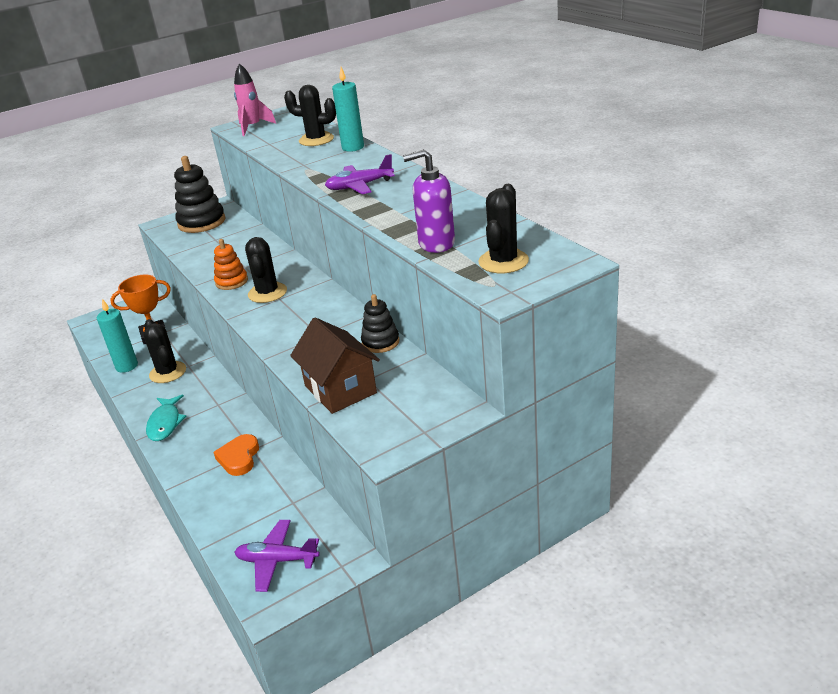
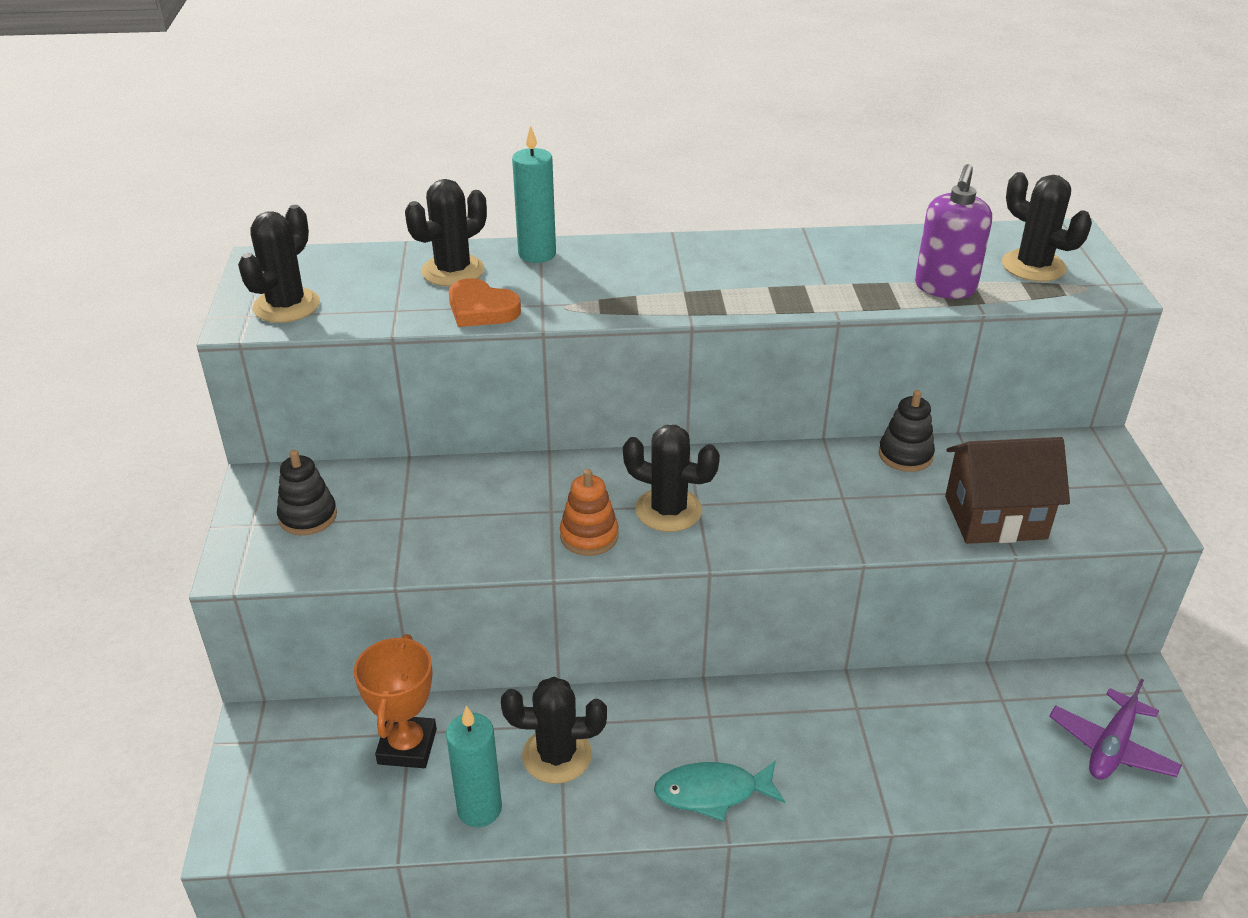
camera: 65 degrees left, 5 degrees up
(165, 423) = (712, 793): turquoise fish -> turquoise fish turned 150 degrees clockwise
(202, 222) = (308, 516): black stacking toy -> black stacking toy, size x0.59
(239, 458) = (868, 727): orange heart -> orange heart (481, 309)
(253, 127) = (286, 306): pink rocket -> black cactus
(359, 186) = (695, 286): purple plane -> none

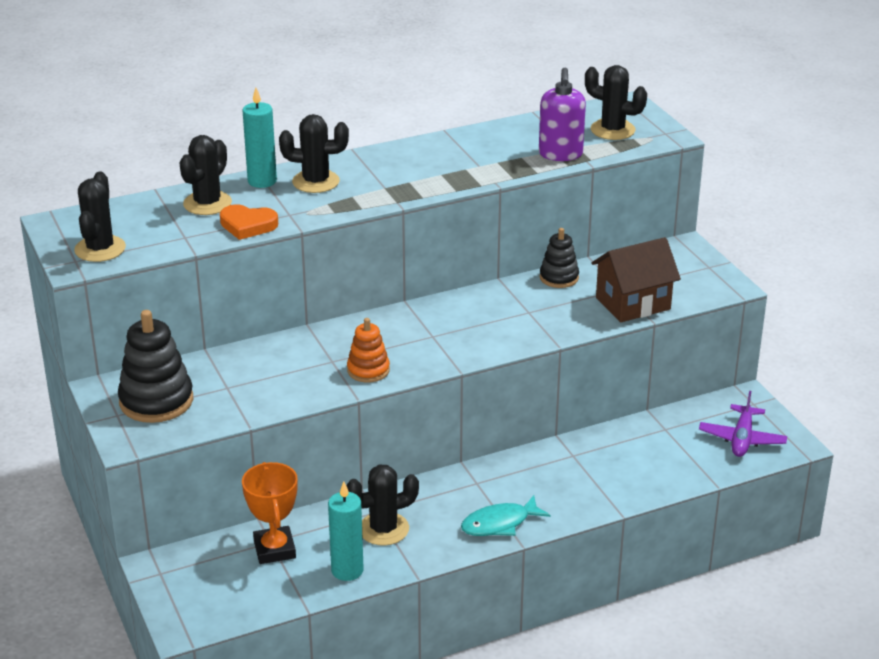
camera: 20 degrees left, 5 degrees down
(308, 516) = (156, 401): black stacking toy -> black stacking toy, size x1.68
(668, 510) = (414, 344): black cactus -> black cactus (316, 182)

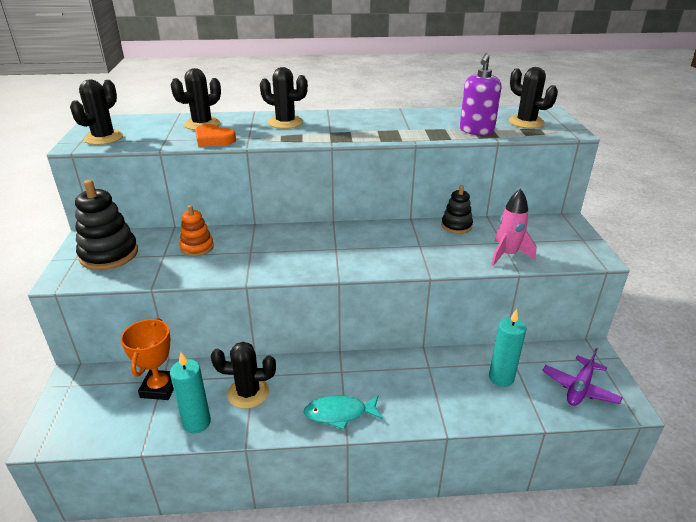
camera: 20 degrees right, 0 degrees up
(262, 181) = (250, 118): turquoise candle -> turquoise candle (501, 378)
(368, 370) = (270, 264): orange stacking toy -> orange stacking toy (197, 247)
(633, 303) = (507, 255): brown house -> pink rocket

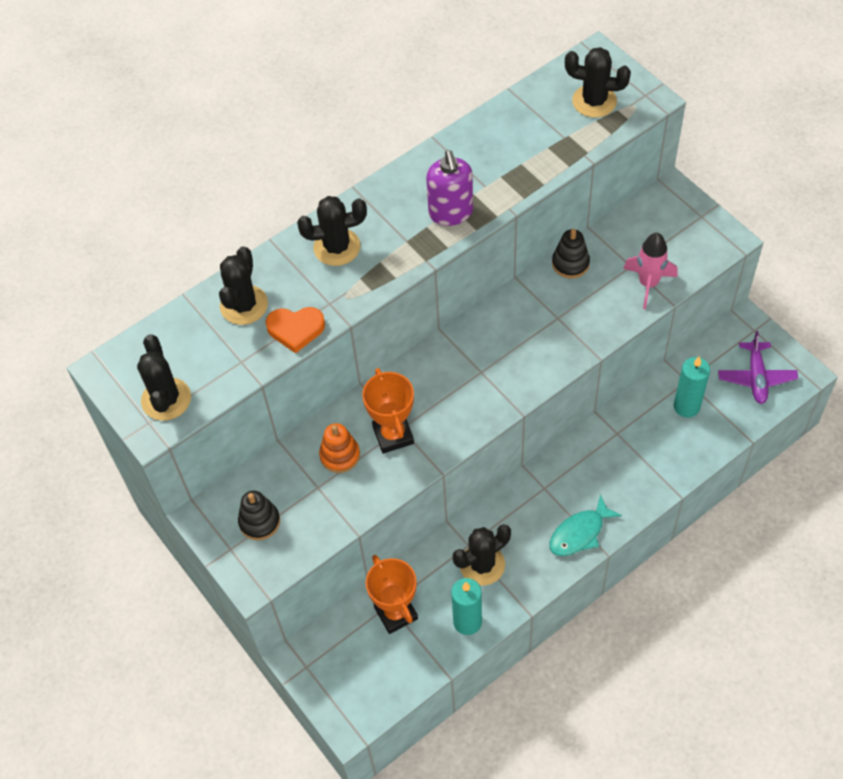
camera: 30 degrees left, 25 degrees up
(109, 254) = (259, 522): black stacking toy -> black stacking toy, size x0.59
(241, 252) = (393, 435): none -> orange trophy
(476, 131) = (557, 151): purple soap dispenser -> purple soap dispenser (451, 213)

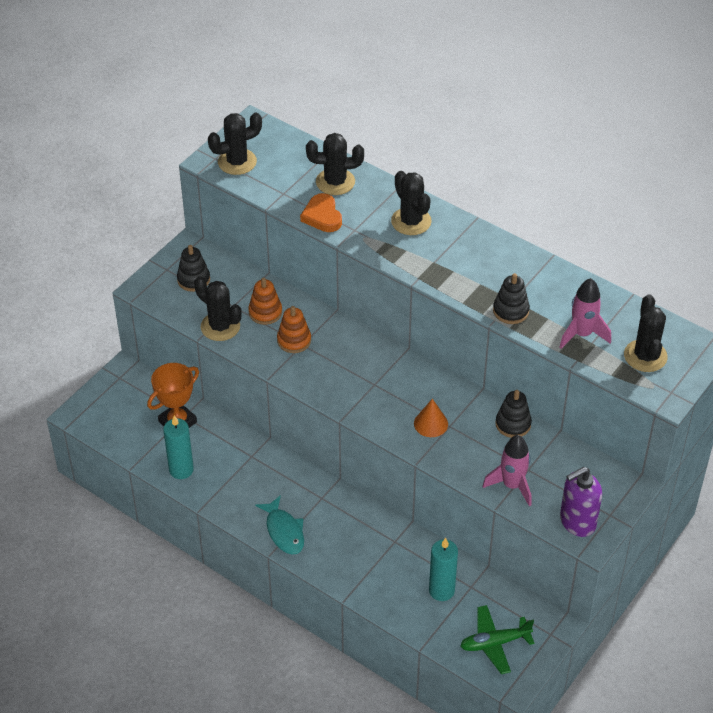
camera: 70 degrees right, 10 degrees down
(393, 435) = (294, 340): orange trophy -> orange stacking toy
(451, 213) = (474, 283): purple soap dispenser -> purple soap dispenser (577, 522)
(482, 565) = (235, 469): black cactus -> black cactus (220, 326)
(501, 191) = (510, 311): none -> black stacking toy
(550, 333) = (431, 423): none -> orange cone
(551, 142) = (582, 334): none -> pink rocket
(579, 533) = (284, 531): turquoise fish -> turquoise fish turned 150 degrees counterclockwise
(756, 377) = (494, 643): purple plane -> green plane

